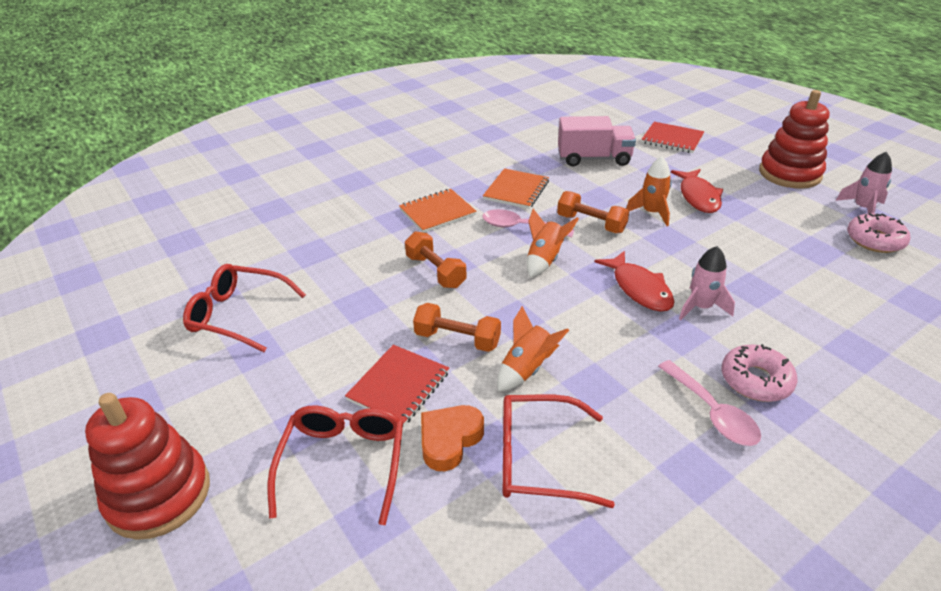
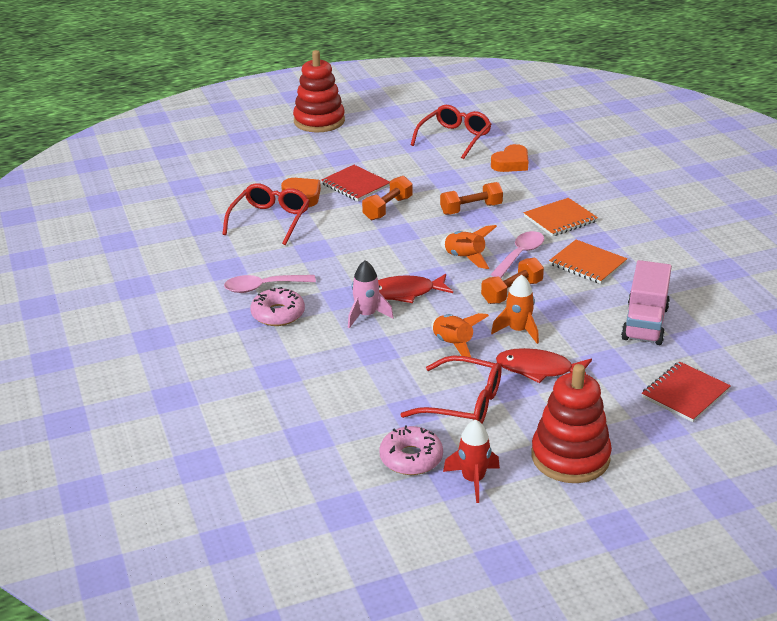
camera: 105 degrees right, 5 degrees down
(312, 258) = (511, 163): none -> orange heart
(343, 463) = (307, 165): red glasses -> red glasses (463, 403)
(437, 212) = (560, 219): orange notebook -> orange notebook turned 75 degrees clockwise
(527, 368) = (344, 229): orange rocket -> orange rocket (453, 344)
(862, 208) = (473, 480): pink rocket -> red rocket

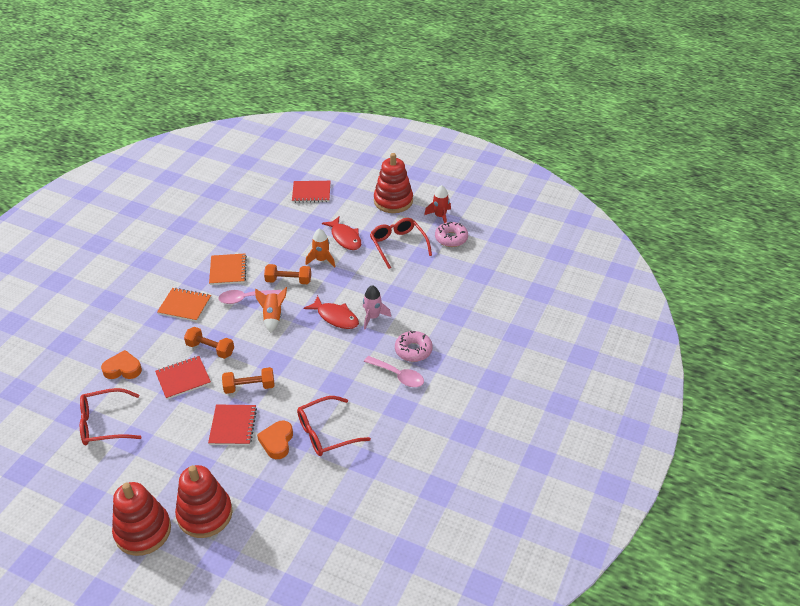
camera: 135 degrees left, 10 degrees up
(290, 145) = (205, 514): none -> red stacking toy
(452, 184) = (183, 378): none -> red notebook
(453, 344) = (359, 273): orange rocket -> none
(645, 323) = (266, 226): pink truck -> none

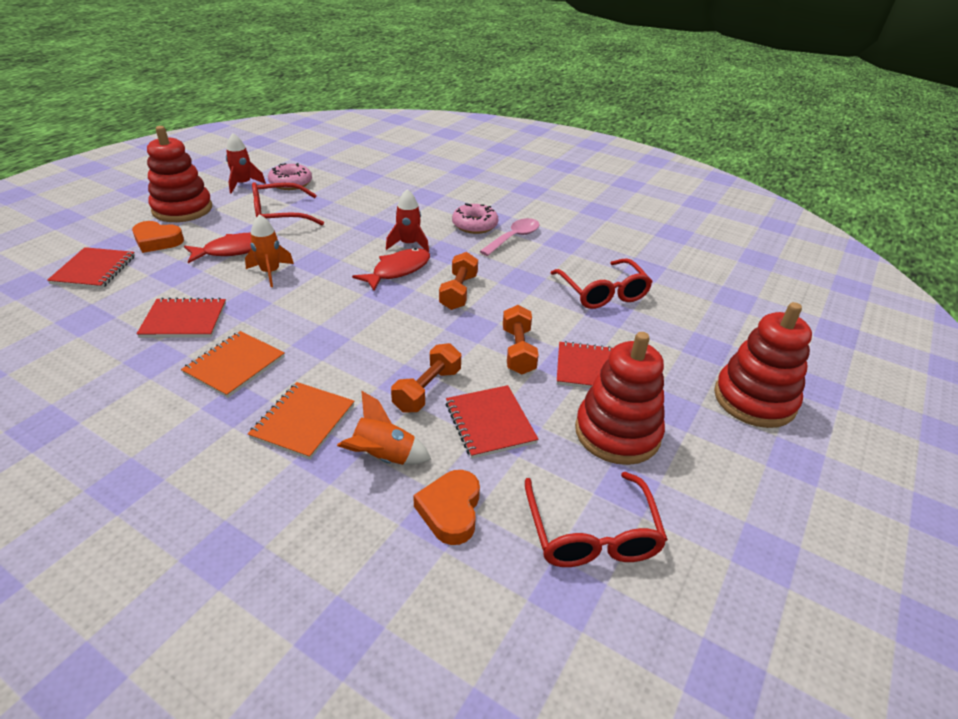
camera: 85 degrees left, 5 degrees down
(143, 531) = (805, 467): red stacking toy -> red stacking toy (617, 433)
(228, 270) = (234, 365): orange notebook -> orange notebook turned 60 degrees counterclockwise
(246, 298) = (320, 348): pink spoon -> none
(266, 241) = (184, 320): none -> red notebook
(273, 317) = (375, 323): orange rocket -> orange rocket (383, 457)
(277, 442) = (620, 331): orange heart -> orange heart (157, 241)
(288, 281) = (300, 304): orange dumbbell -> orange dumbbell (458, 292)
(373, 317) = (409, 244): pink rocket -> red rocket

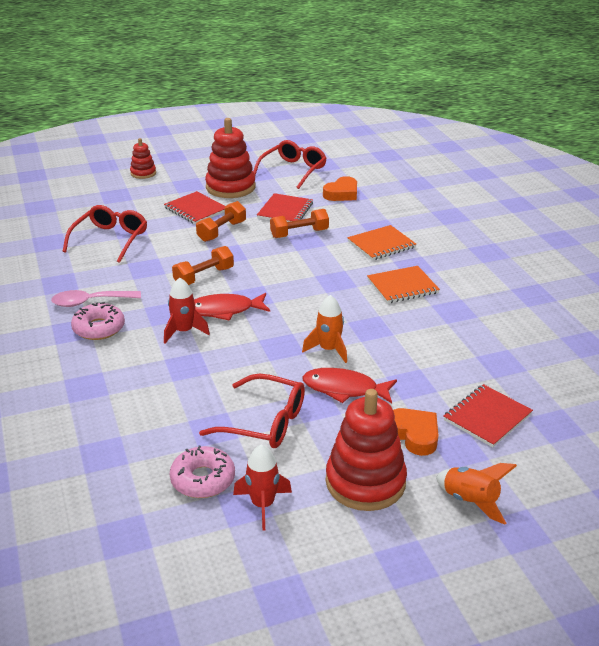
camera: 140 degrees left, 5 degrees down
(184, 320) = (422, 332): red notebook -> none
(383, 457) = (353, 218): orange rocket -> orange rocket (470, 501)
(754, 400) = (143, 173): red stacking toy -> red stacking toy, size x0.53

